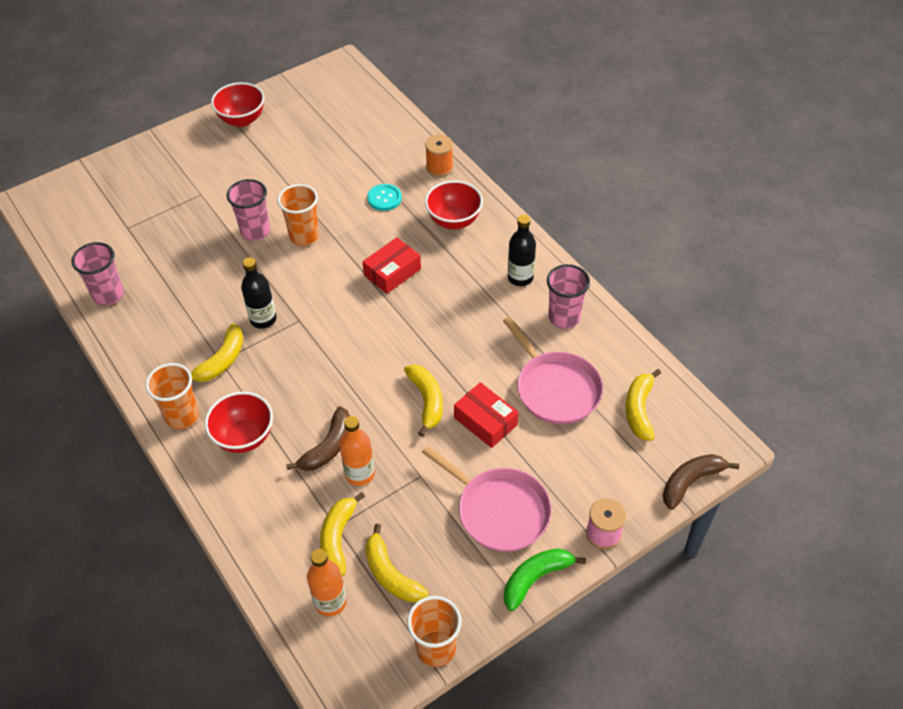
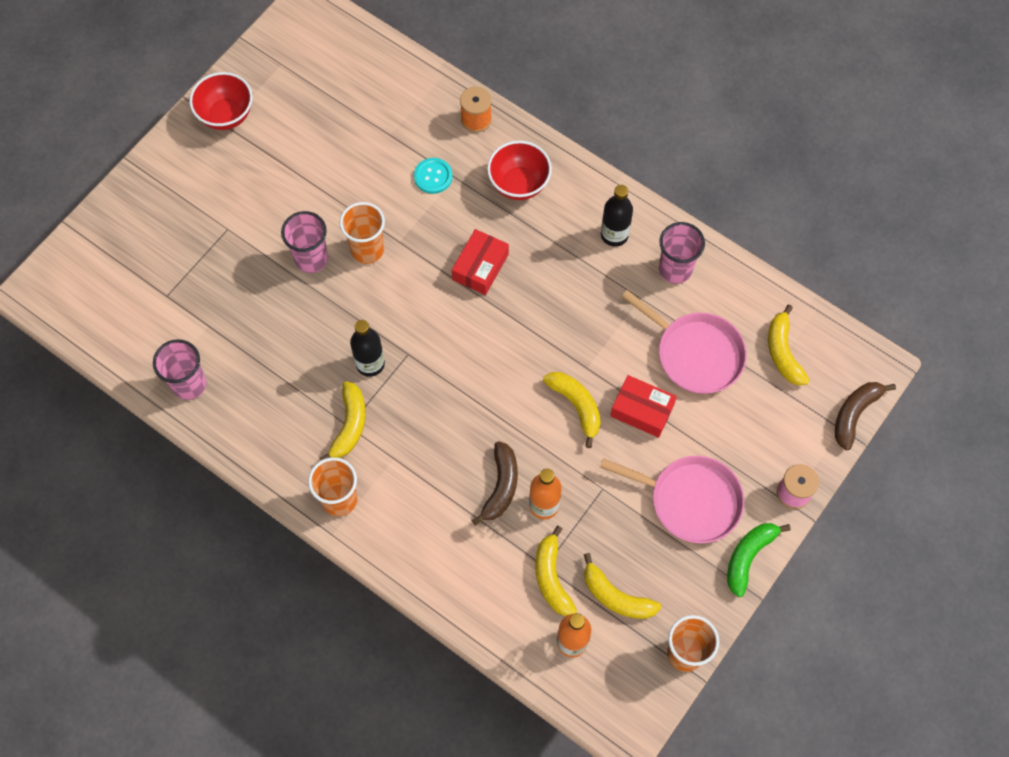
camera: 20 degrees left, 15 degrees up
(244, 437) = (413, 502): red bowl -> none

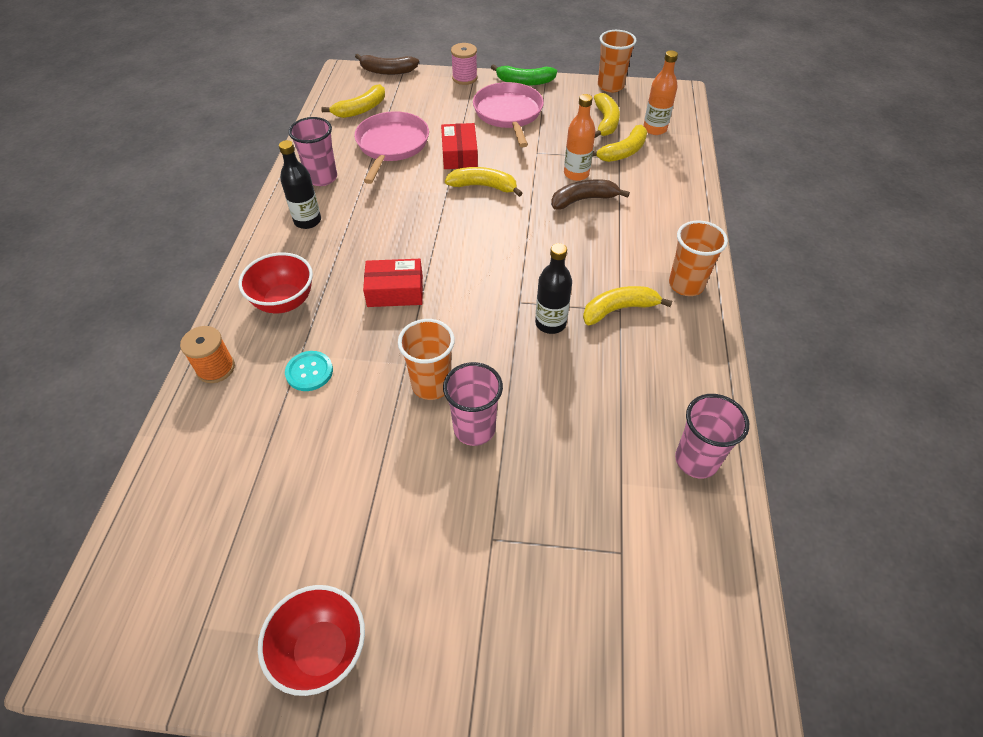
camera: 120 degrees left, 15 degrees down
(576, 406) = (483, 186): yellow banana -> yellow banana turned 75 degrees clockwise

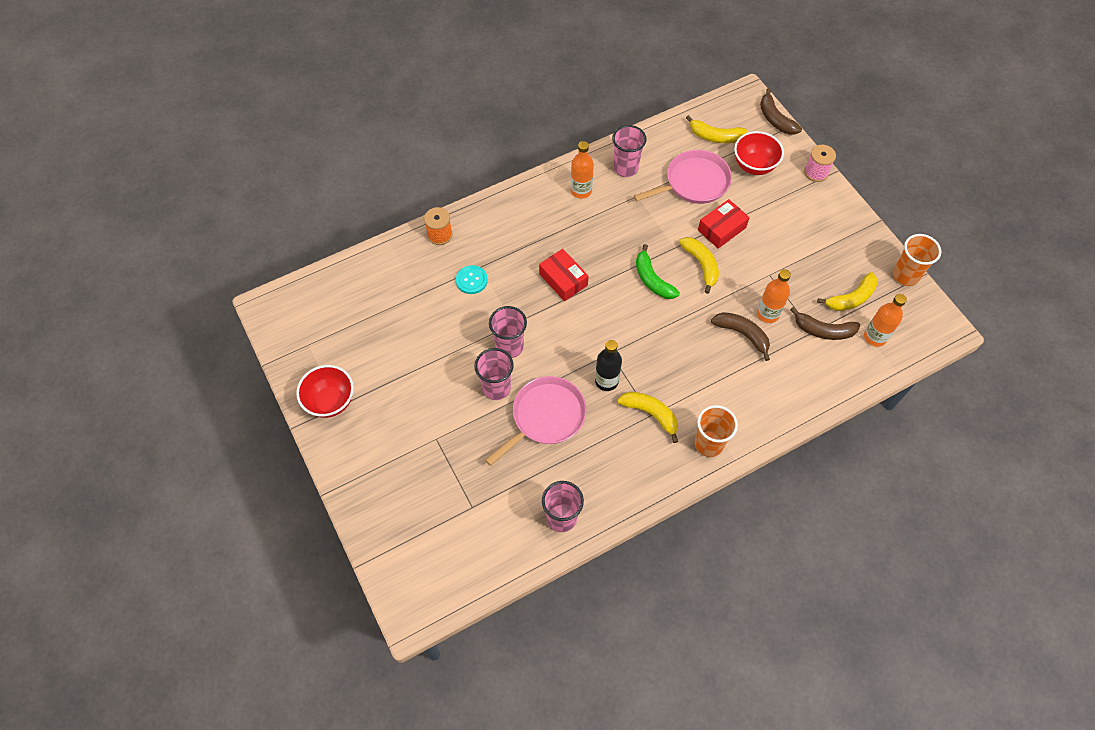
camera: 55 degrees right, 10 degrees up
(284, 302) = (509, 230): red bowl -> red bowl (754, 166)
(307, 221) = (581, 191): black bottle -> orange bottle
(431, 385) = (509, 346): orange cup -> pink cup
(508, 113) = (799, 228): pink pan -> pink pan (545, 417)
(524, 82) = (851, 214): green banana -> green banana (652, 279)
(623, 152) = (823, 330): yellow banana -> brown banana

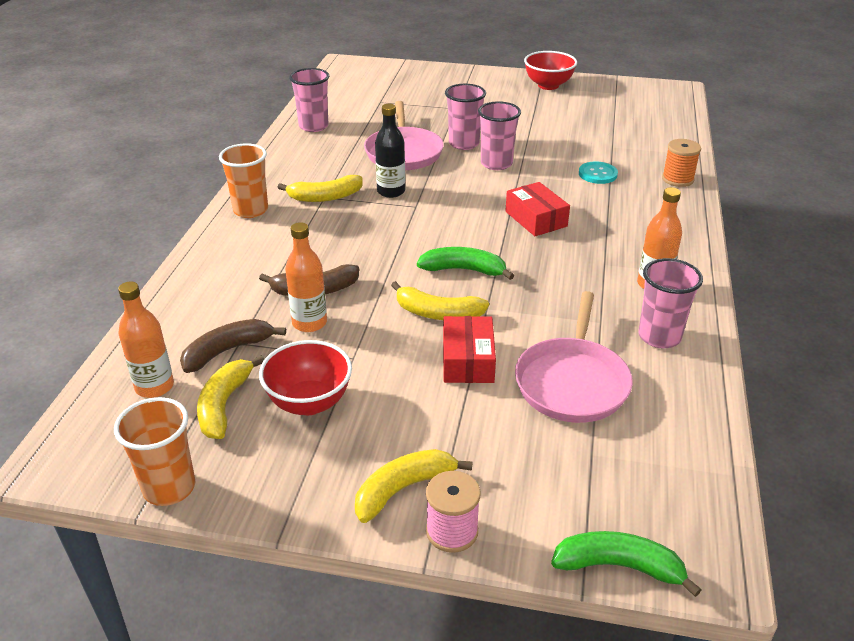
camera: 130 degrees right, 25 degrees down
(563, 279) = (536, 219): red box -> red box turned 60 degrees clockwise
(715, 136) = (643, 459): yellow banana -> yellow banana (403, 489)
(754, 166) = (541, 464): red bowl -> red bowl (309, 402)
(775, 119) = (619, 566): brown banana -> green banana

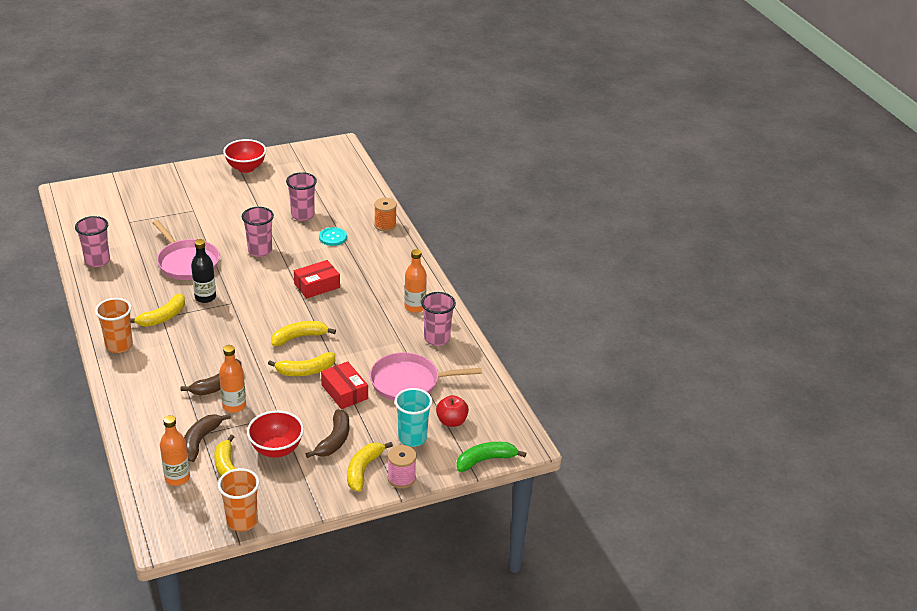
camera: 35 degrees left, 0 degrees up
(398, 423) = (334, 440): none -> brown banana
(464, 144) = (224, 241): pink cup -> pink cup (302, 215)
(464, 270) = (299, 337): green banana -> yellow banana
(518, 471) = (412, 438): none -> turquoise cup
(536, 219) = (317, 285): red box -> red box turned 60 degrees counterclockwise
(572, 382) = (408, 382): pink pan -> pink pan turned 105 degrees clockwise
(601, 471) = (451, 421): none -> red apple

